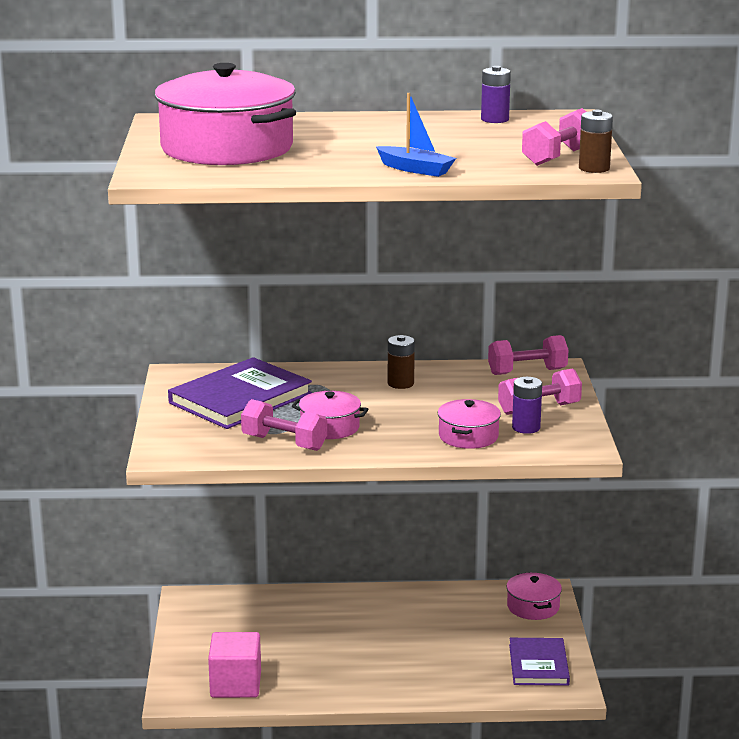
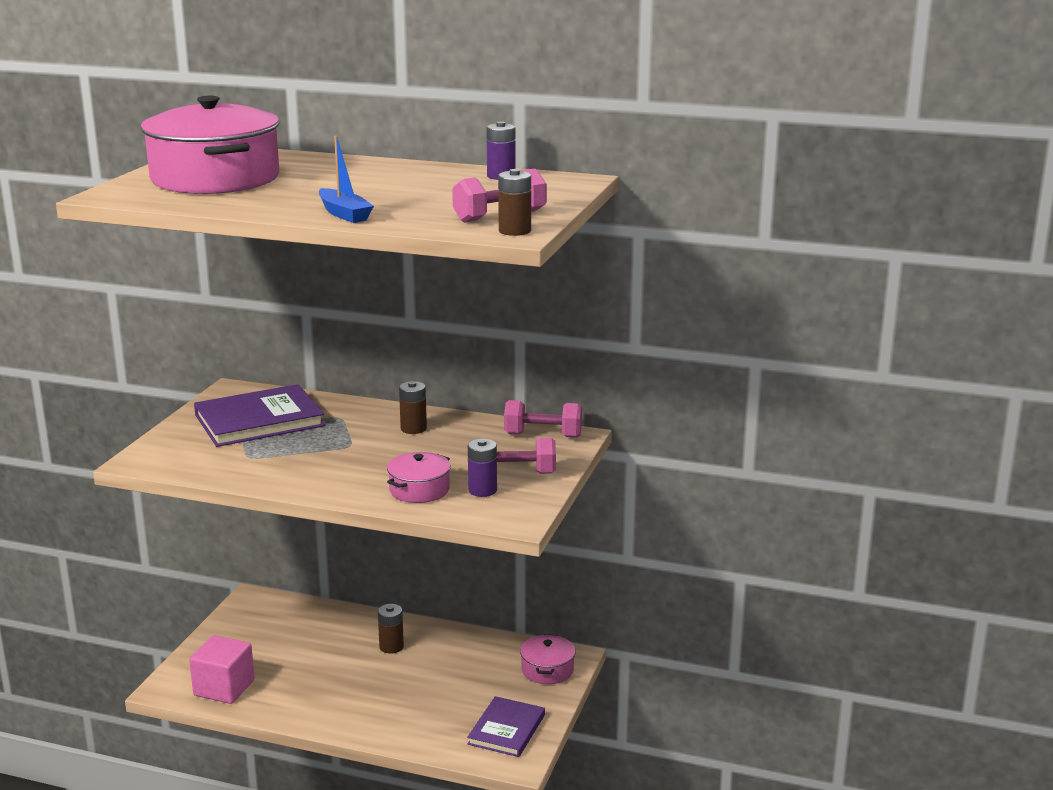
camera: 20 degrees right, 0 degrees up
(284, 443) = (250, 468): pink dumbbell -> none
(330, 427) = (305, 460): pink pot -> none
(369, 615) = (391, 647): none -> brown battery

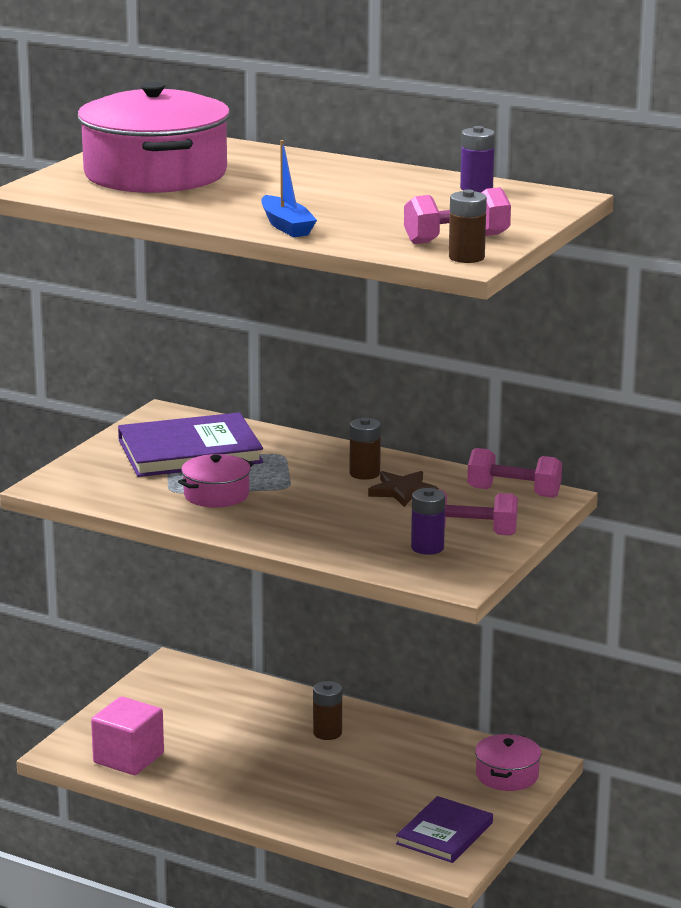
camera: 10 degrees right, 0 degrees up
(419, 490) = (356, 541): pink pot -> pink pot (216, 495)
(449, 442) = (402, 491): none -> brown star

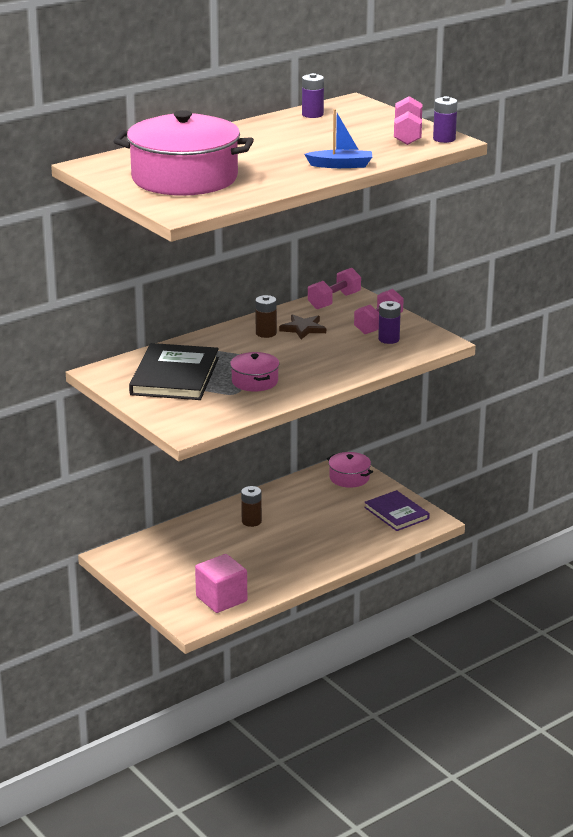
camera: 65 degrees left, 5 degrees up
(190, 451) = (175, 376): purple book -> black book
(466, 257) = (444, 139): brown battery -> purple battery

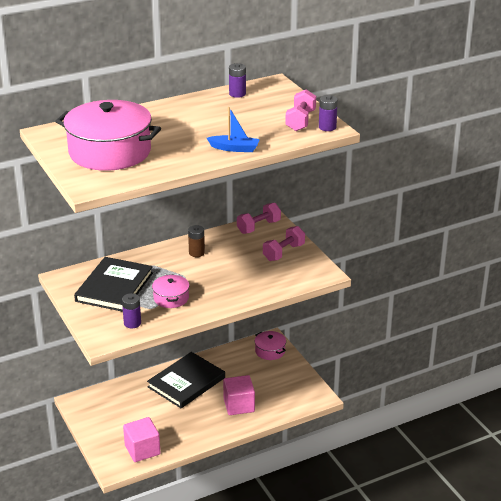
camera: 10 degrees right, 5 degrees up
(251, 521) = (186, 382): brown battery -> black book
(303, 329) = (226, 251): brown star -> none
(330, 539) = (239, 405): none -> pink cube
(388, 339) = (286, 267): purple battery -> purple battery (132, 323)
(396, 513) = (295, 387): purple book -> none

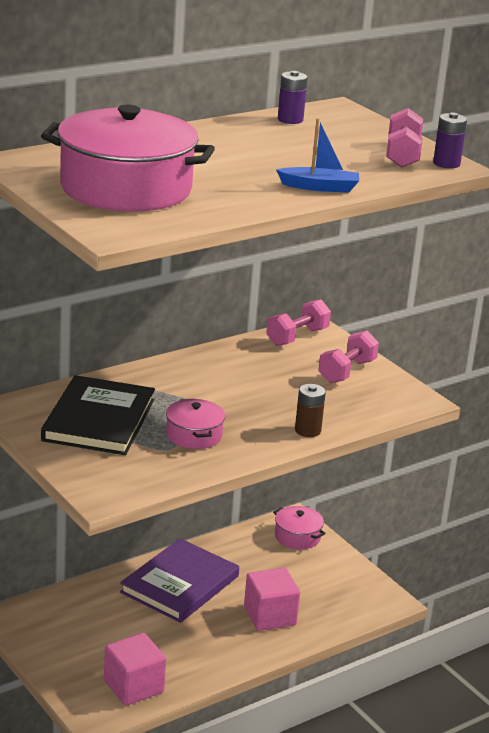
camera: 10 degrees left, 5 degrees down
(132, 323) = (143, 471): purple battery -> none
(186, 382) = (179, 584): black book -> purple book
(196, 253) = (213, 372): brown battery -> brown battery (307, 430)

